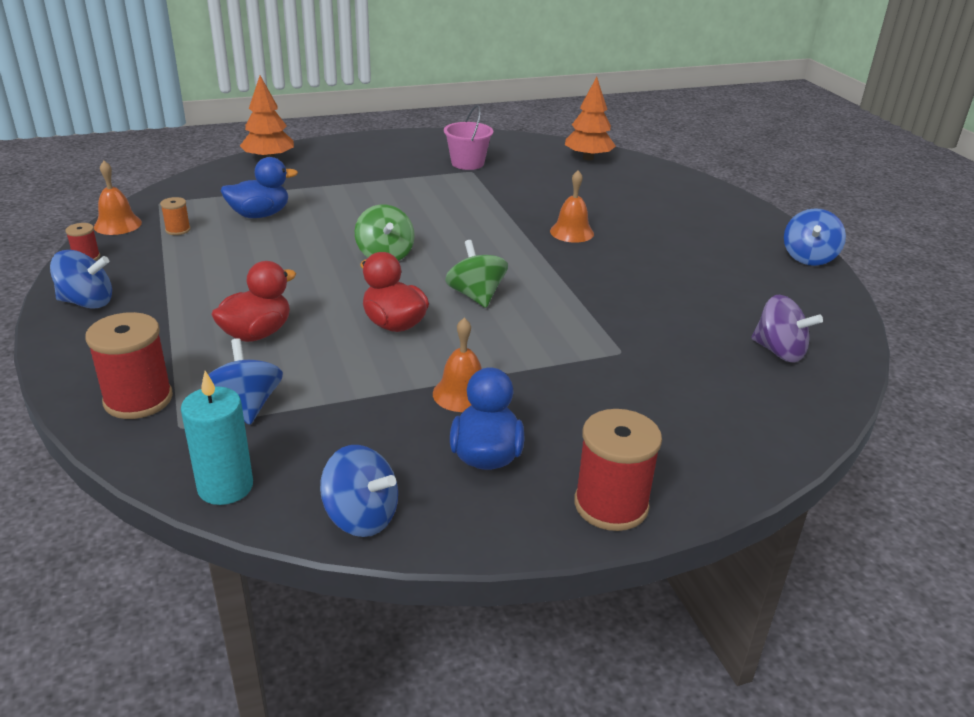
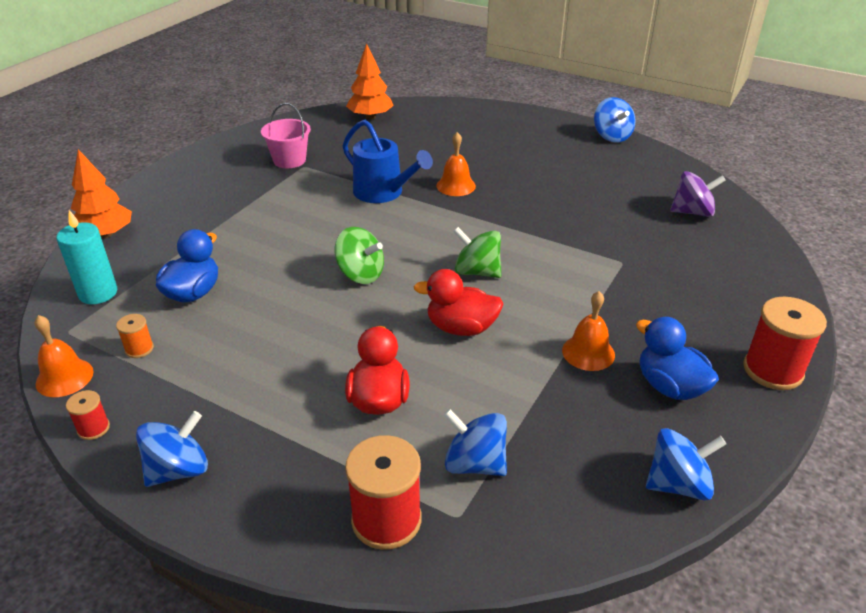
camera: 40 degrees left, 5 degrees up
(225, 487) = (569, 534): turquoise candle -> turquoise candle (98, 293)
(501, 212) = (383, 192): none -> blue watering can

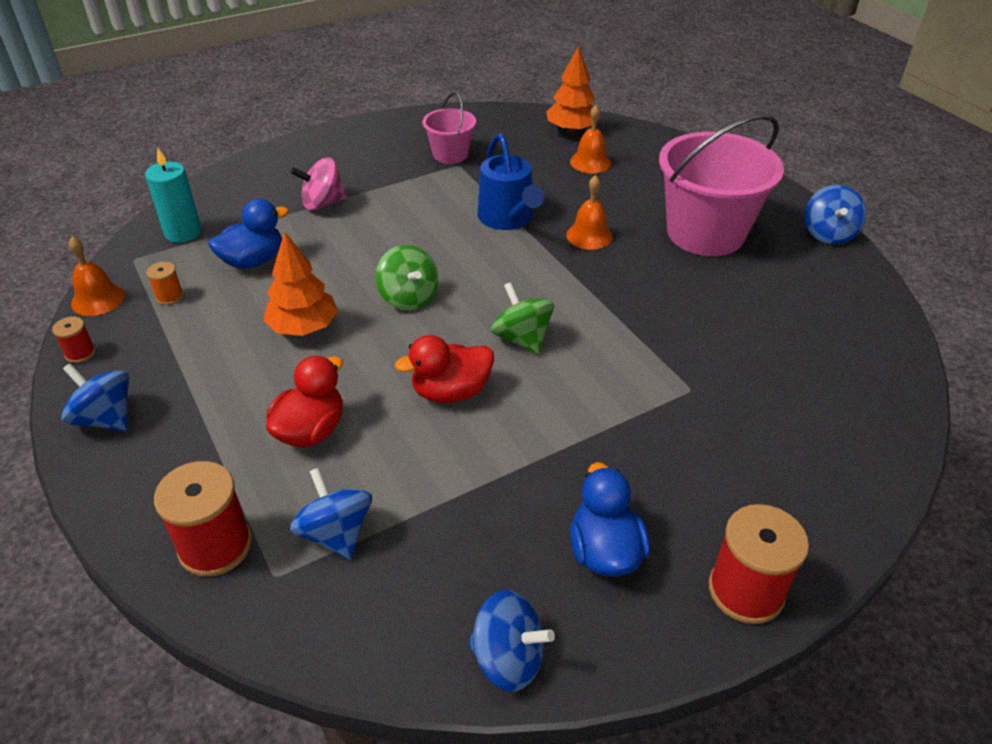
camera: 30 degrees right, 5 degrees up
(105, 234) = (234, 179): orange tree -> orange tree (303, 327)
(178, 470) = (106, 418): blue spinning top -> blue spinning top turned 135 degrees counterclockwise
(213, 228) = (323, 203): none -> pink spinning top
(461, 328) = (450, 392): red duck -> red duck turned 60 degrees counterclockwise
(534, 159) = (705, 233): none -> pink bucket
(588, 352) = (553, 474): orange bell -> orange bell (590, 162)
(692, 212) = (839, 362): purple spinning top -> none

